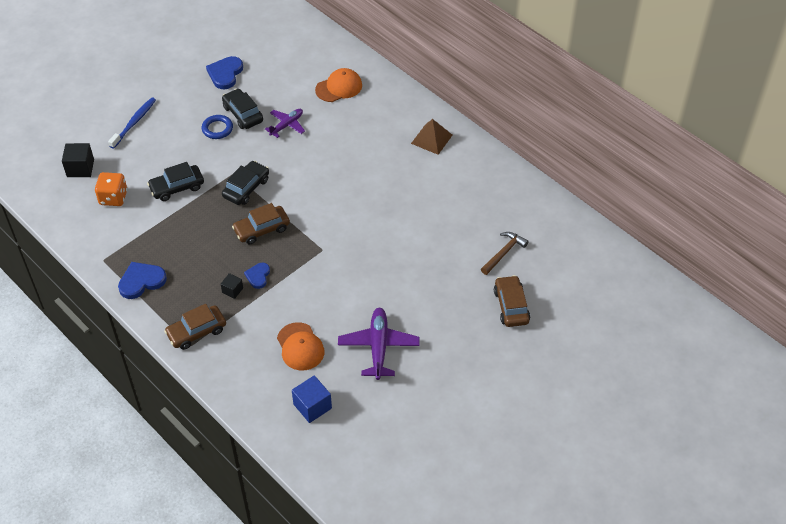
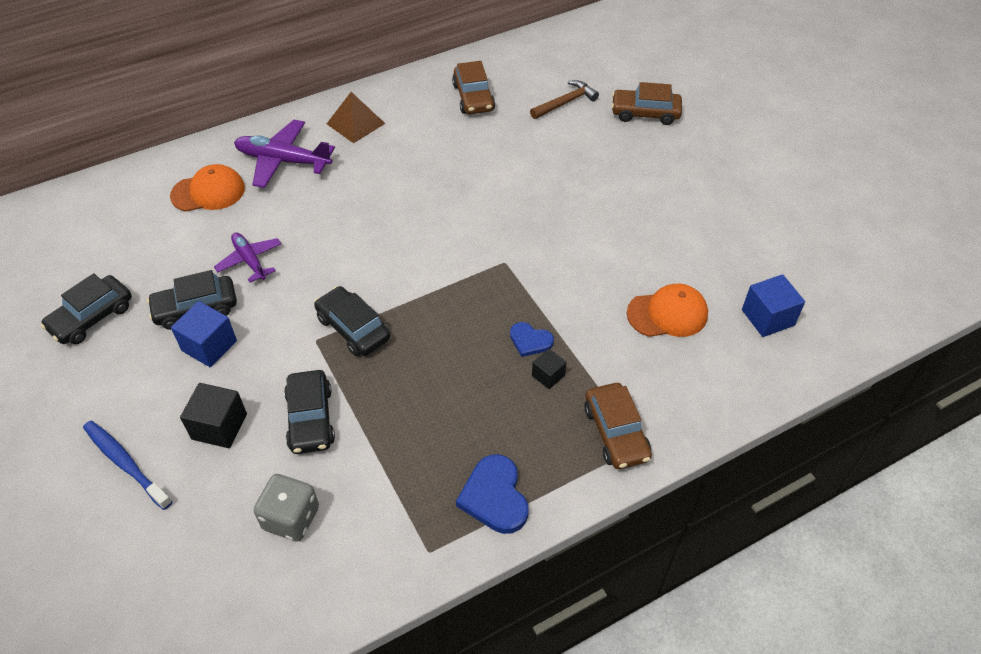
camera: 75 degrees left, 0 degrees up
(80, 168) = (192, 567): black cube -> black cube (219, 426)
(113, 198) = (291, 518): orange dice -> grey dice
(217, 129) = (209, 346): blue ring -> blue cube
(225, 74) = (92, 317): blue heart -> black car
(262, 229) = (443, 322): brown car -> brown car (473, 97)
(339, 87) = (208, 192): orange cap -> orange cap turned 90 degrees clockwise
(378, 347) = (682, 236): purple plane -> purple plane (283, 161)
(503, 253) = (565, 102): brown hammer -> brown hammer turned 90 degrees clockwise

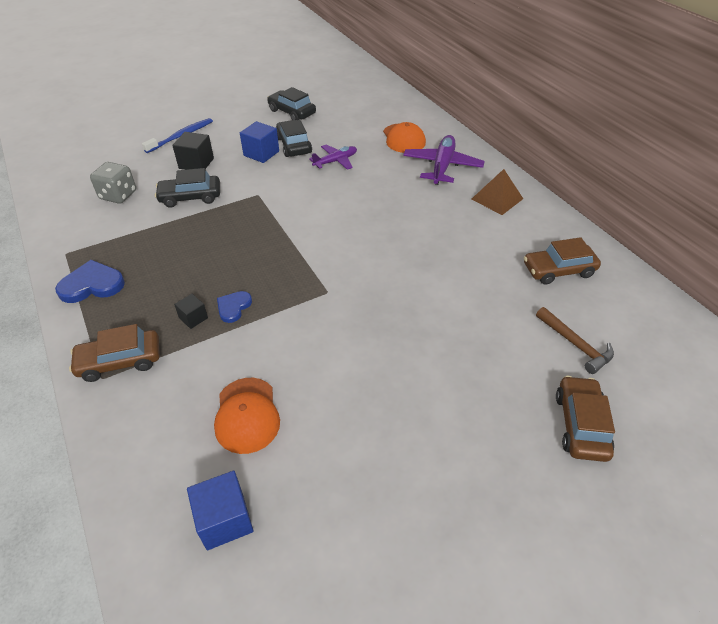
camera: 90 degrees right, 5 degrees down
(353, 328) = (265, 210): black car -> none

